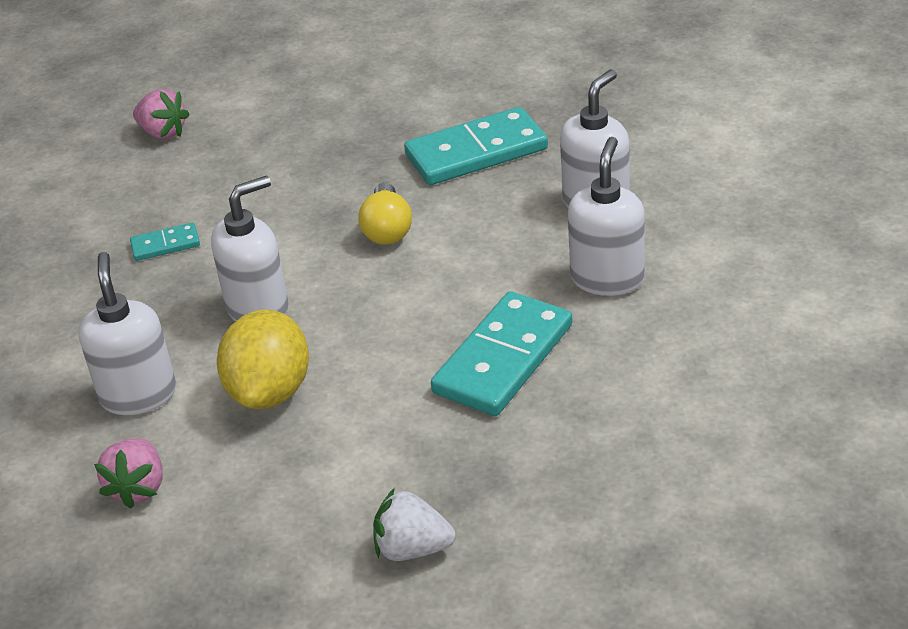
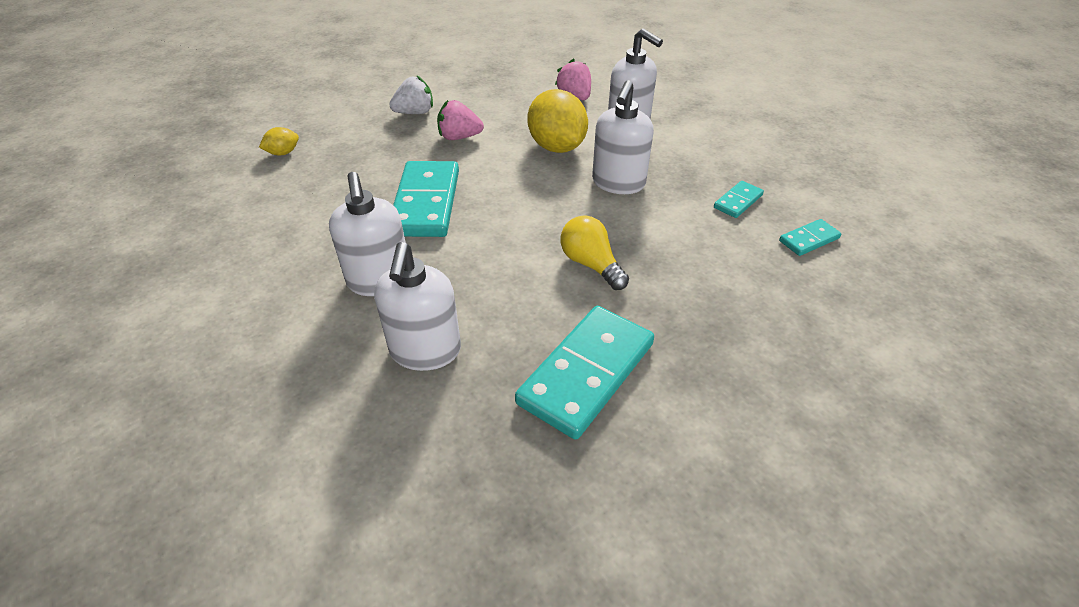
camera: 145 degrees right, 5 degrees up
(161, 188) = (809, 240): none -> turquoise domino
(163, 133) = (894, 289): pink strawberry -> pink strawberry (459, 137)
(664, 526) = (283, 153): none -> yellow lemon

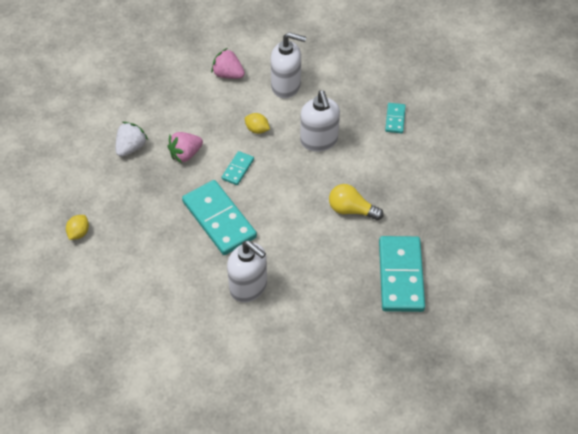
camera: 35 degrees left, 10 degrees up
(425, 351) = (315, 311): white soap dispenser -> none
(557, 147) = (257, 129): yellow lemon -> yellow lemon, size x0.46
(809, 240) = (448, 129): turquoise domino -> turquoise domino (238, 169)

